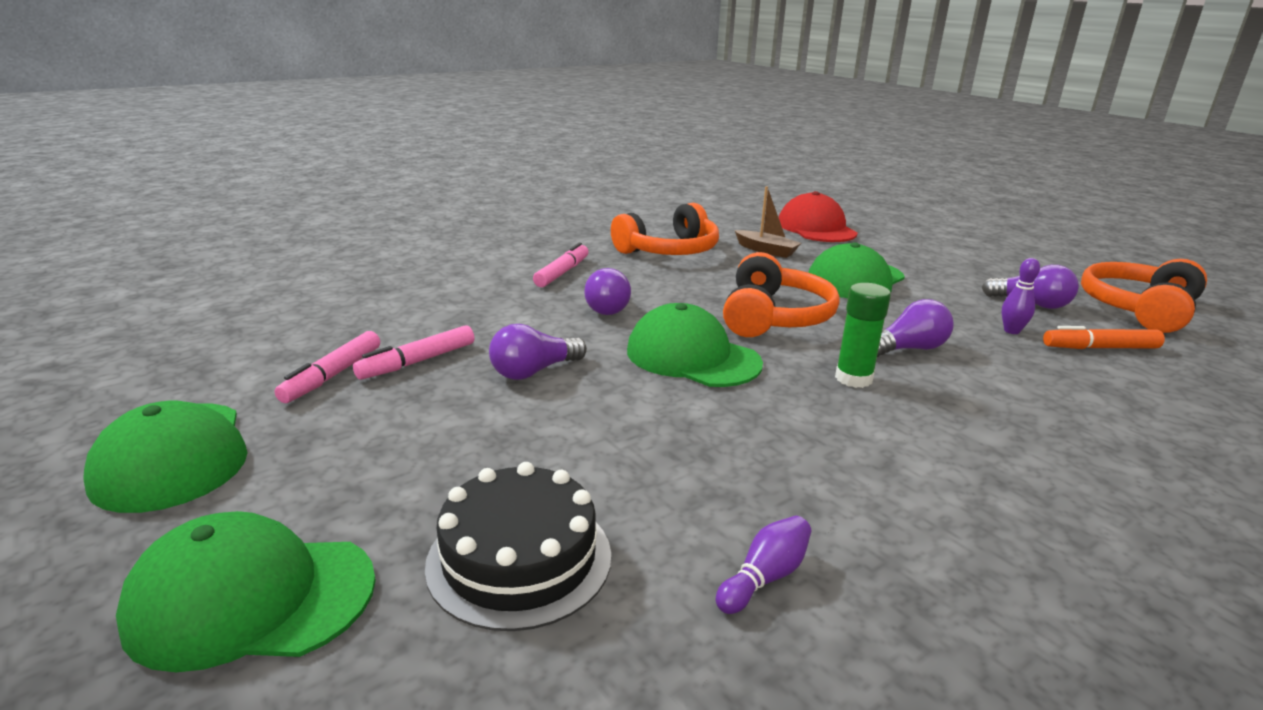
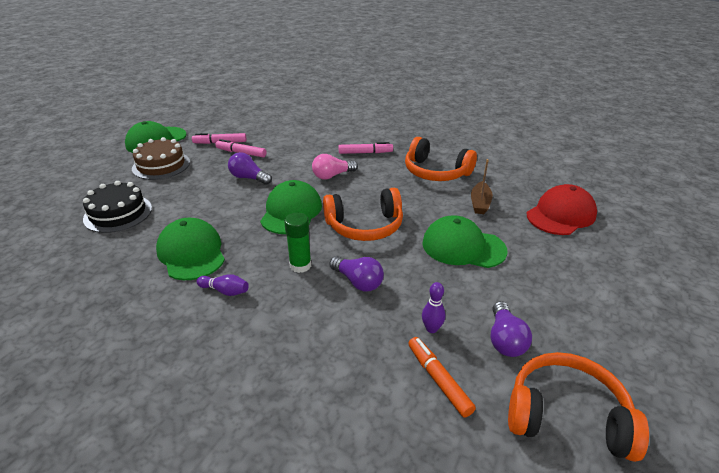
camera: 65 degrees right, 10 degrees up
(251, 598) = (92, 179): green cap -> green cap (191, 253)
(335, 464) = (161, 165): none -> brown cake
(607, 307) = (332, 175): purple light bulb -> pink light bulb
(764, 577) = (117, 265): purple bowling pin -> purple bowling pin (225, 291)

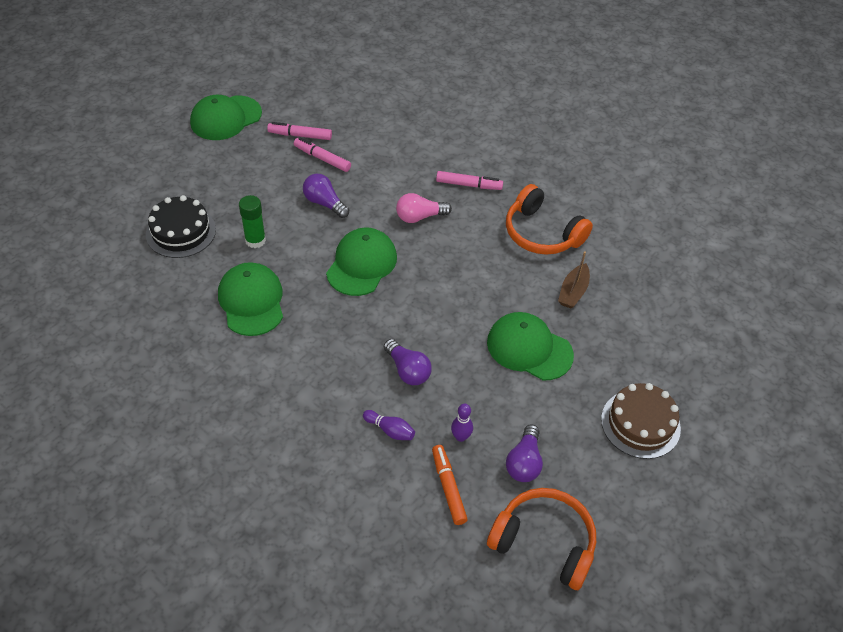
camera: 10 degrees right, 15 degrees up
(161, 165) = (229, 164): brown cake -> brown cake (640, 424)
(225, 291) = (279, 355): purple bowling pin -> purple bowling pin (390, 430)
(300, 265) = (356, 339): green glue stick -> green glue stick (255, 240)
(365, 226) = (435, 300): orange headphones -> none
(561, 215) = (657, 326): red cap -> none

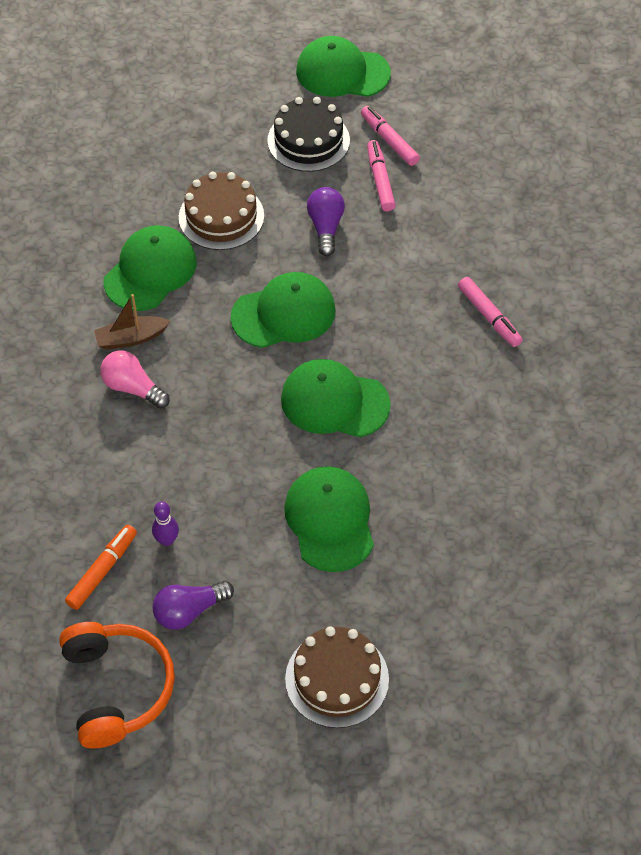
camera: 50 degrees right, 5 degrees up
(181, 232) = (170, 159): black cake -> black cake (308, 140)
(255, 240) = (221, 216): green glue stick -> brown cake
(390, 430) = (119, 481): purple bowling pin -> none
(407, 370) = (198, 444): purple light bulb -> none
(419, 217) = (396, 311): pink light bulb -> pink light bulb (133, 388)
(450, 287) = (334, 402): none -> green cap
(542, 233) = (496, 424): orange headphones -> none
(573, 292) = (446, 506): brown boat -> brown boat (131, 338)

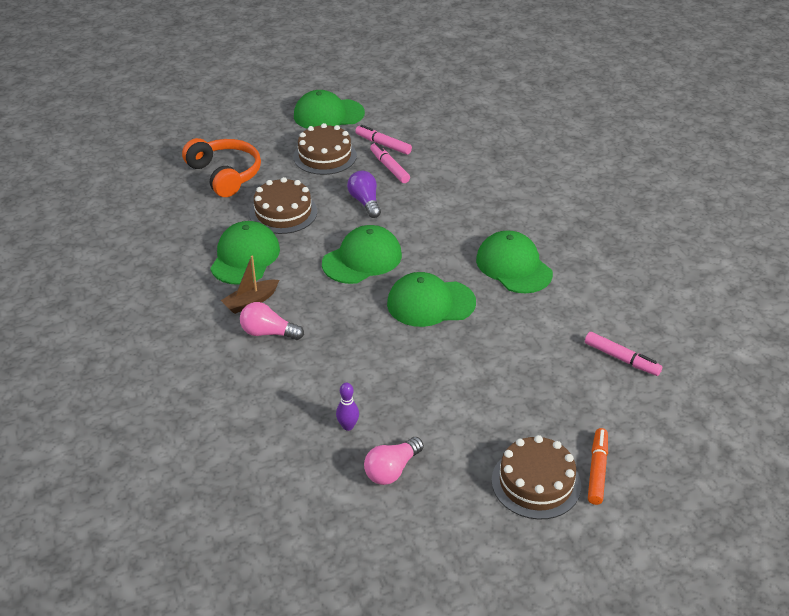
camera: 20 degrees left, 15 degrees down
(102, 571) = (305, 462): orange marker -> orange marker (597, 470)
(117, 688) = (360, 543): orange headphones -> orange headphones (225, 175)
(189, 611) = (392, 470): purple light bulb -> pink light bulb
(308, 140) = (325, 156): black cake -> brown cake
(330, 520) = (469, 378): green cap -> green cap (513, 266)
(489, 316) = (512, 226): pink marker -> pink marker (621, 358)

